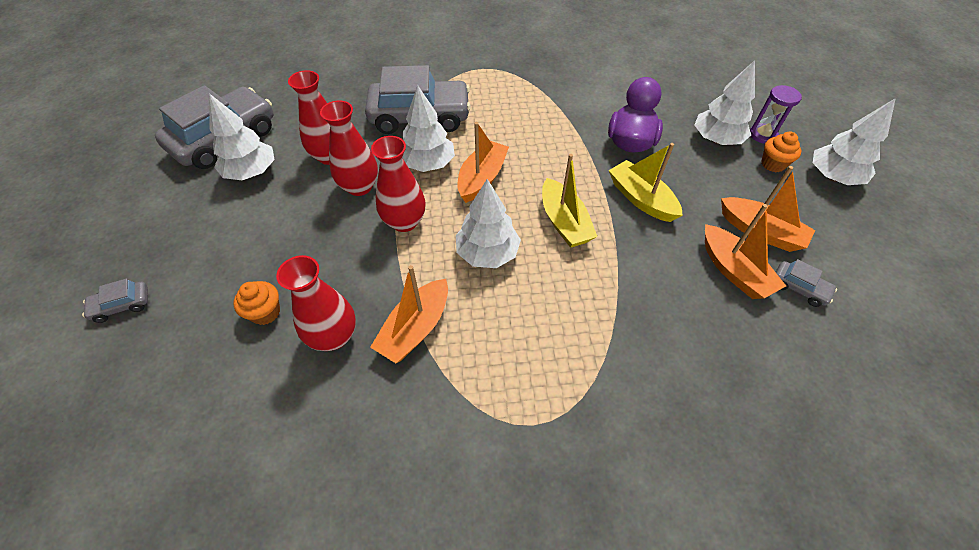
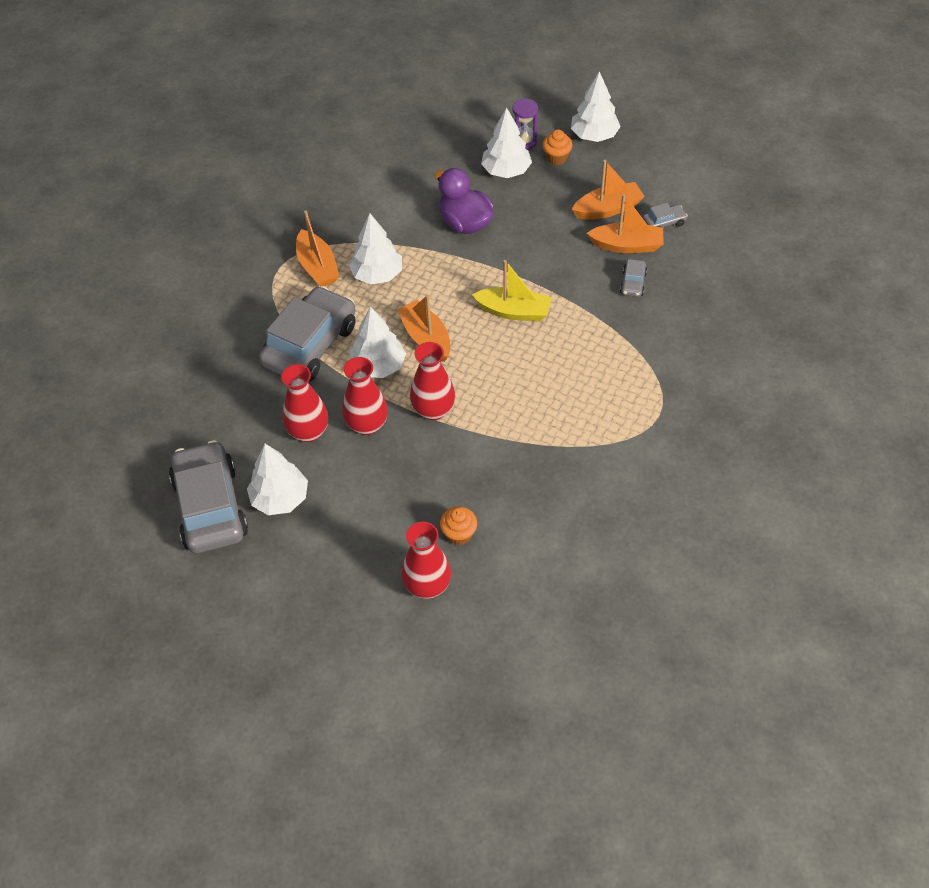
camera: 55 degrees left, 0 degrees up
(122, 305) = (377, 632): grey car -> grey car (633, 283)
(334, 336) = (513, 497): red vase -> red vase (427, 586)
(415, 328) = (542, 446): orange boat -> orange boat (317, 267)
(487, 253) = (507, 372): white tree -> white tree (377, 274)
(641, 199) = (527, 253): yellow boat -> none

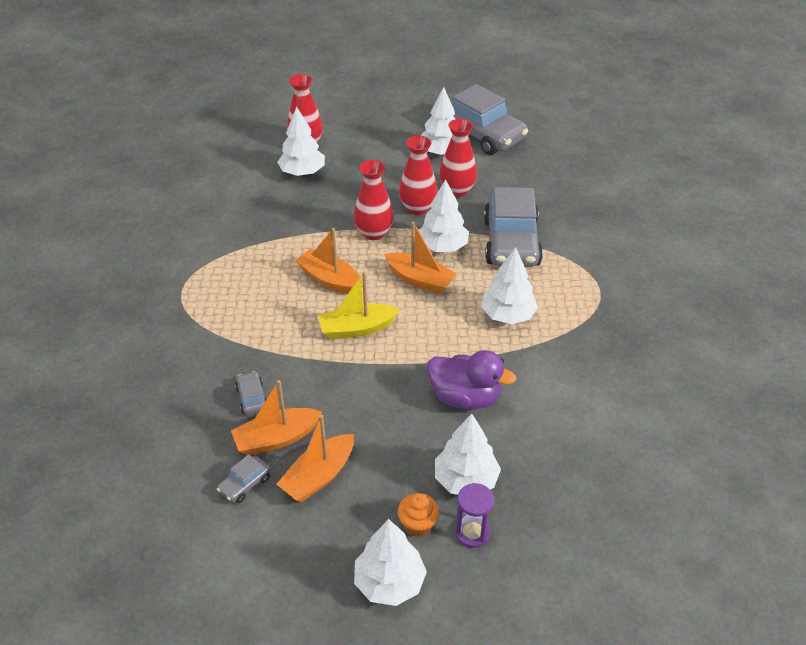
camera: 150 degrees right, 10 degrees down
(317, 267) = (567, 302): orange boat -> orange boat (330, 280)
(459, 534) = (302, 172): orange cupcake -> white tree

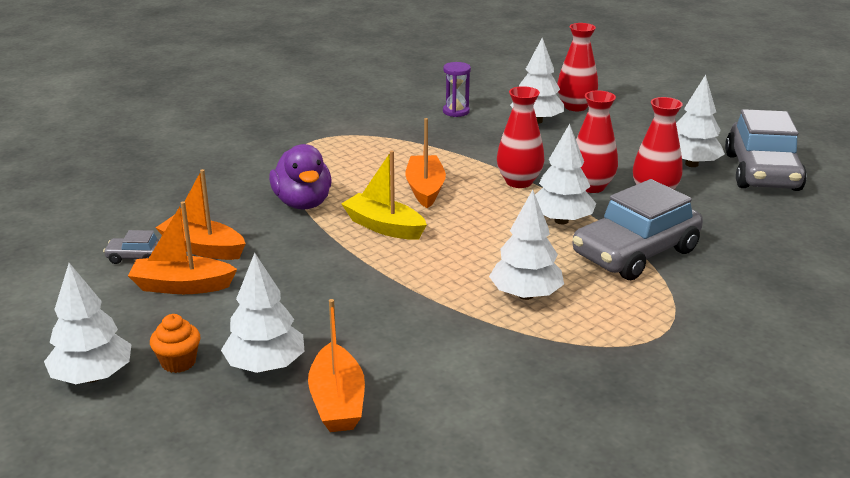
camera: 50 degrees right, 15 degrees down
(252, 398) = (235, 218): grey car -> none
(420, 280) = (496, 229): orange boat -> orange boat (337, 402)
(465, 397) = (375, 319): purple duck -> purple duck (303, 203)
(472, 533) = (200, 399): purple hourglass -> purple hourglass (456, 111)

